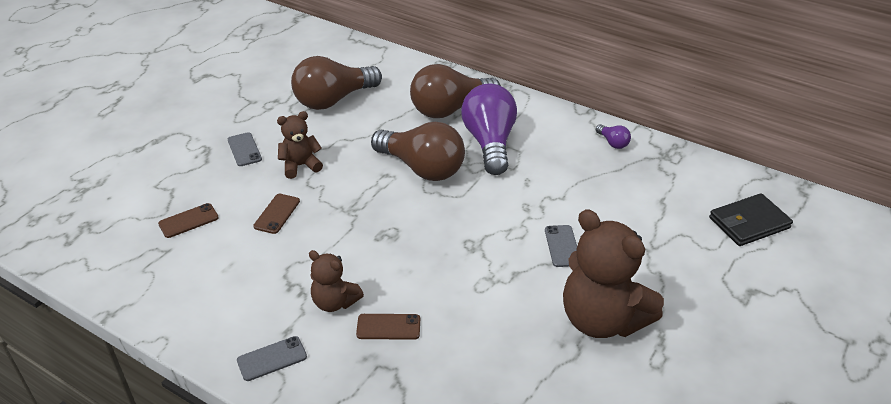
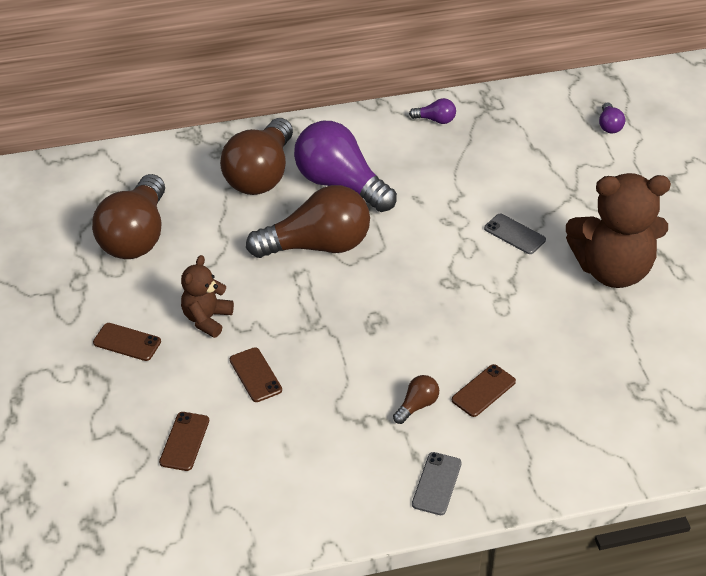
camera: 45 degrees left, 5 degrees up
(244, 149) = (127, 342): grey phone -> brown phone
(335, 302) = (417, 405): brown teddy bear -> brown light bulb
(749, 223) = (609, 126): black wallet -> purple light bulb

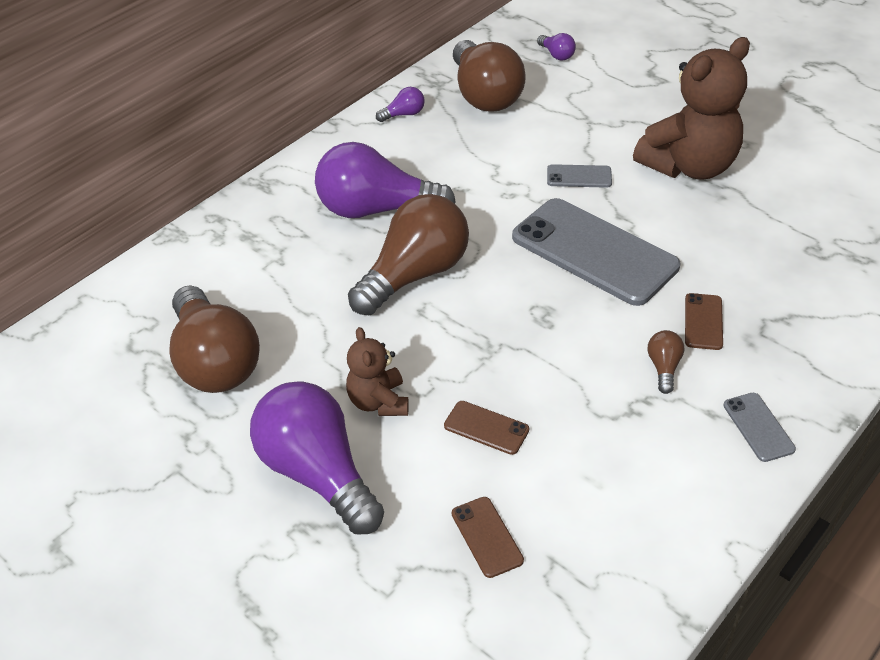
camera: 35 degrees left, 0 degrees up
(127, 342) = (317, 473): brown phone -> purple light bulb
(261, 175) = (287, 238): brown light bulb -> brown light bulb (485, 95)
(461, 297) = (594, 252): none -> grey phone

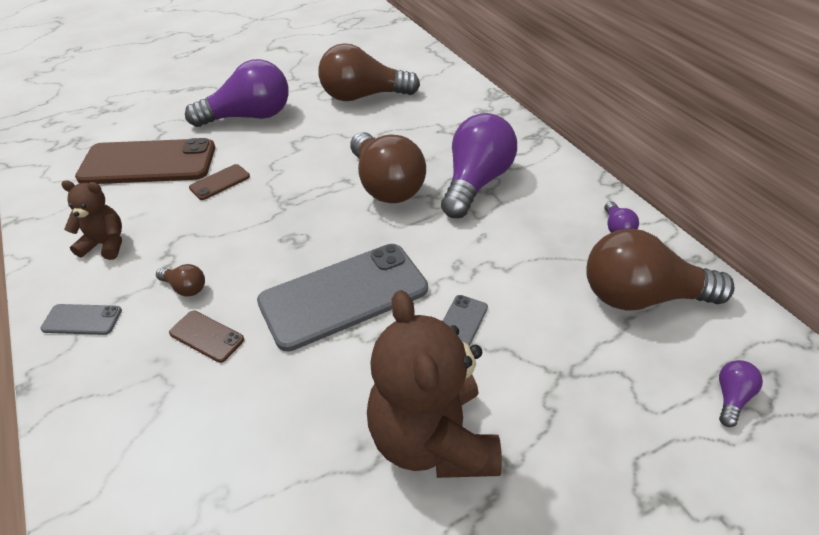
camera: 110 degrees right, 0 degrees up
(378, 402) = (280, 146): brown teddy bear -> brown teddy bear (105, 244)
(487, 537) = (148, 163): brown phone -> brown phone, size x2.32
(556, 55) = (731, 397): purple light bulb -> purple light bulb turned 135 degrees clockwise

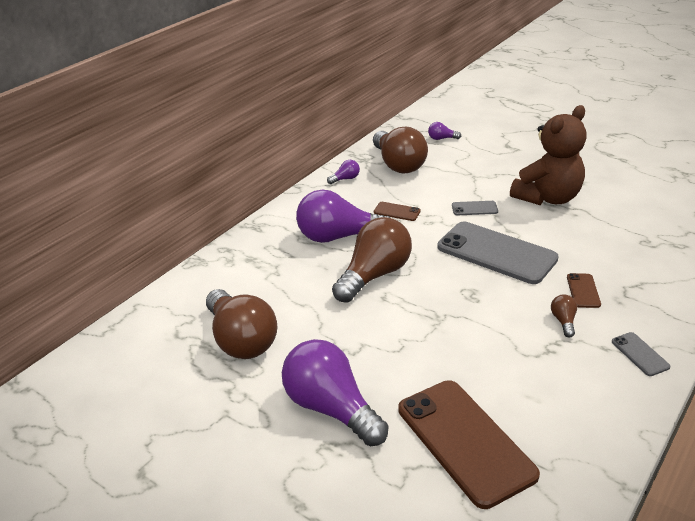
camera: 115 degrees left, 10 degrees down
(105, 244) = (577, 393): brown teddy bear -> none
(220, 182) = (447, 369): brown phone -> brown phone (397, 212)

